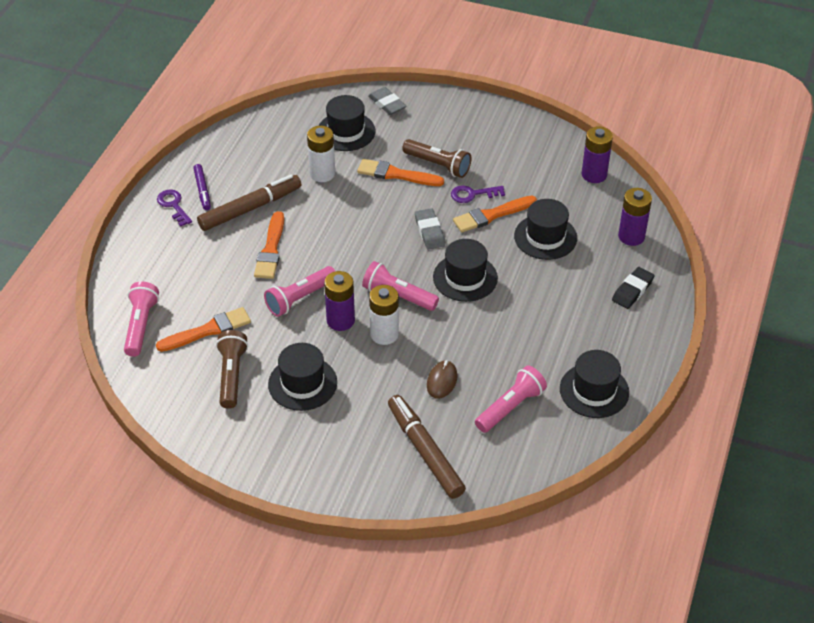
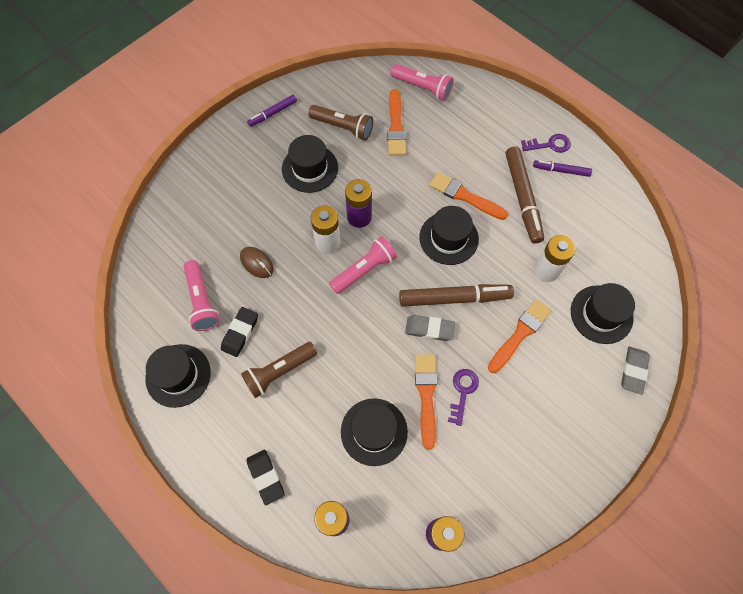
camera: 115 degrees right, 20 degrees up
(243, 448) = (273, 113): none -> purple marker
(300, 298) = (398, 197): pink flashlight -> none
(387, 104) = (633, 371): grey eraser -> grey eraser turned 60 degrees counterclockwise
(425, 451) = (199, 222): brown marker -> brown marker (454, 298)
(438, 165) = (518, 378): brown flashlight -> brown flashlight (279, 372)
(465, 278) = (358, 333): black hat -> black hat (448, 238)
(522, 362) = (240, 333): none -> black eraser

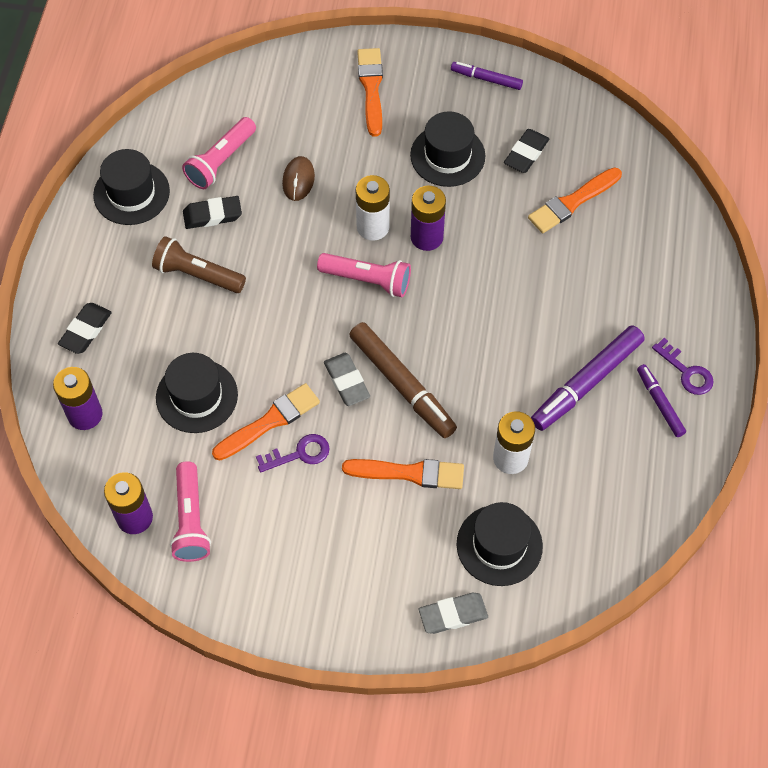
camera: 55 degrees right, 5 degrees down
(343, 127) = (526, 153): brown flashlight -> black eraser
(422, 88) = (649, 197): pink flashlight -> pink flashlight (190, 520)
(448, 238) = (471, 337): black hat -> none
(465, 196) = (539, 323): orange brush -> orange brush (371, 88)
(522, 198) = (586, 383): brown marker -> purple marker

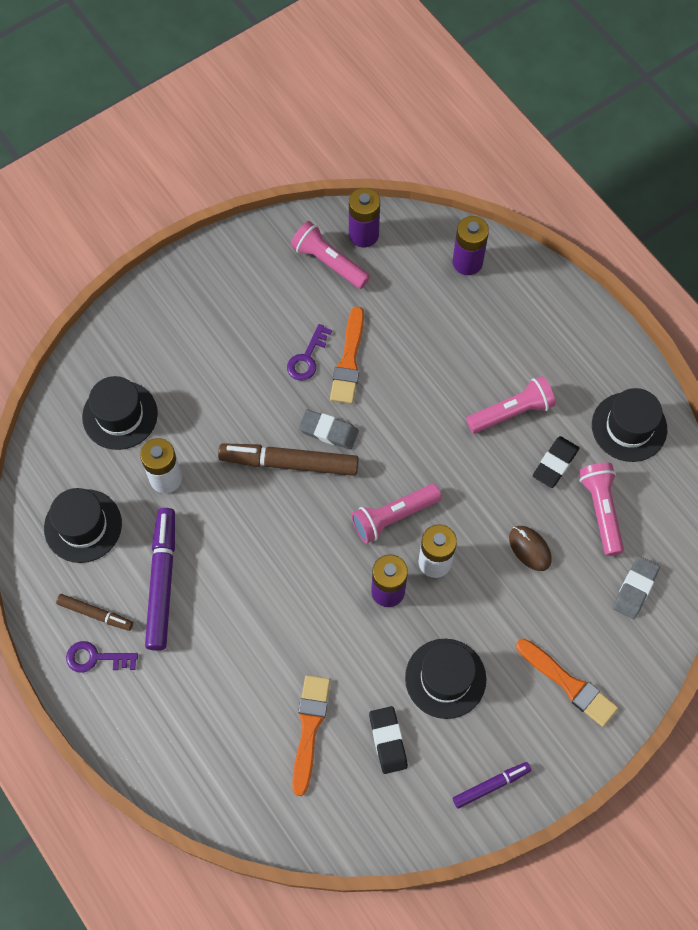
camera: 135 degrees right, 5 degrees up
(86, 330) = (534, 310): black eraser -> none
(197, 274) = (512, 412): brown flashlight -> pink flashlight
(197, 396) = (413, 334): black hat -> black hat (83, 526)
(409, 473) = (223, 408): orange brush -> none
(453, 615) = (110, 348): grey eraser -> grey eraser (635, 589)
(659, 403) = (95, 614): purple marker -> brown marker

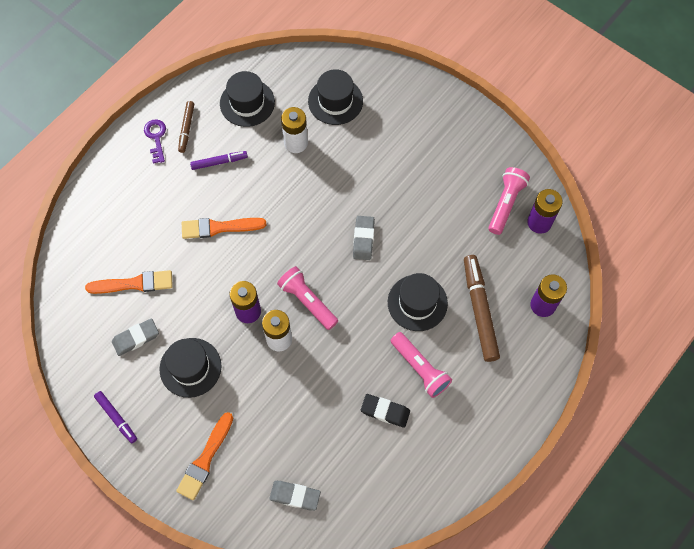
camera: 75 degrees right, 0 degrees up
(162, 581) = (219, 162): purple marker -> purple marker, size x0.55
(289, 463) = (330, 219): brown marker -> brown marker (479, 310)
(307, 358) = (419, 209): purple key -> none
(349, 360) = (426, 239): orange brush -> orange brush (219, 227)
(388, 741) = (136, 338): black eraser -> grey eraser
(529, 549) = (307, 407): brown mouse -> none
(601, 510) = (355, 456): pink flashlight -> none
(629, 427) = (435, 464): black hat -> black hat (417, 303)

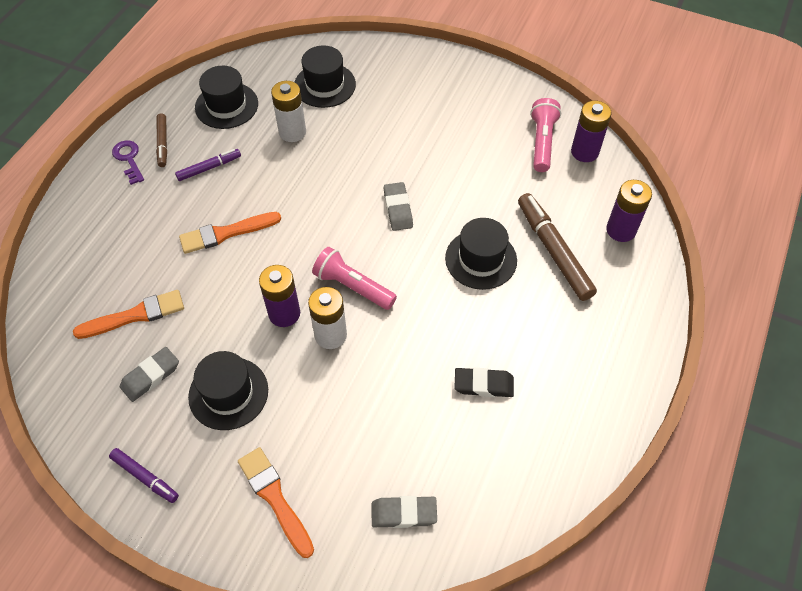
camera: 15 degrees left, 10 degrees down
(205, 459) = (275, 498): orange brush -> orange brush turned 135 degrees clockwise
(420, 368) = (508, 327): pink flashlight -> none

